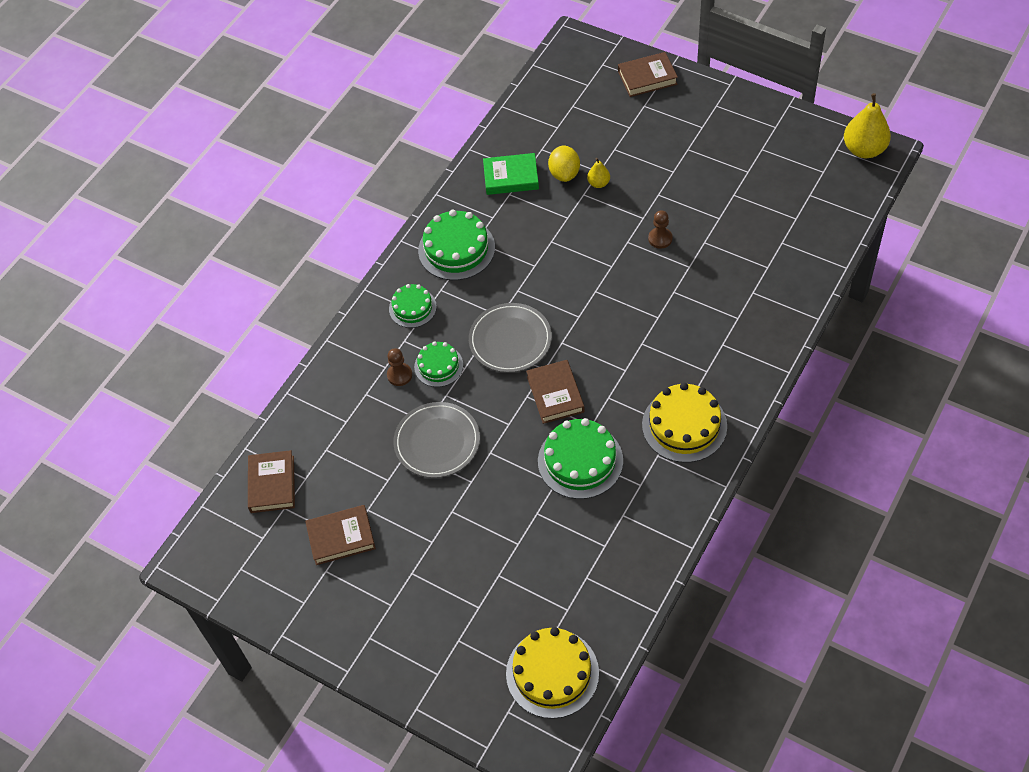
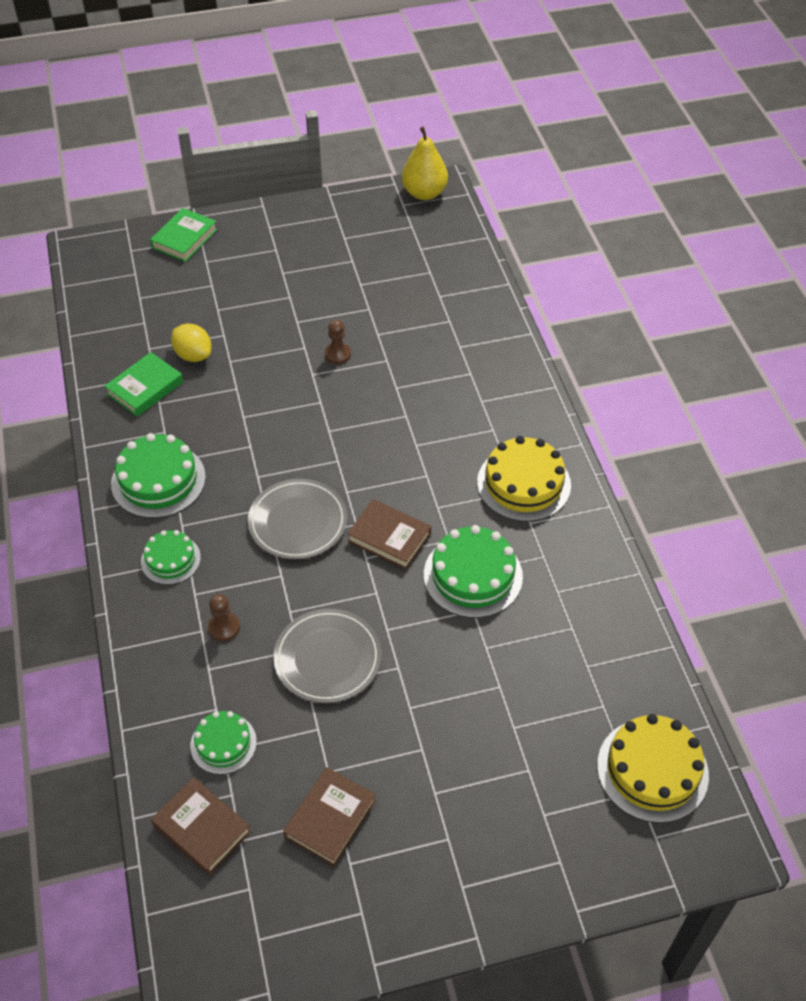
camera: 50 degrees left, 5 degrees down
(438, 366) = (254, 591): green cake -> green cake (223, 743)
(598, 183) = (234, 344): yellow pear -> none
(647, 78) = (184, 239): brown book -> green book

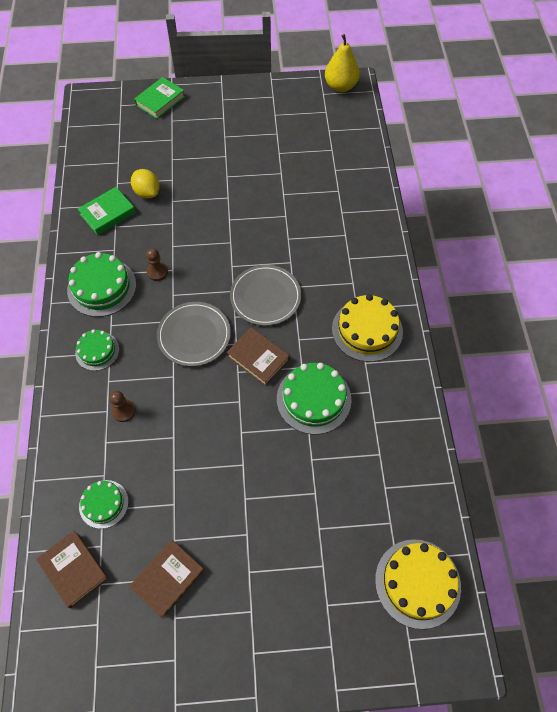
camera: 10 degrees right, 10 degrees up
(327, 658) = (193, 448): grey plate -> grey plate (265, 297)
(337, 354) = (251, 206): brown pawn -> brown pawn (157, 272)

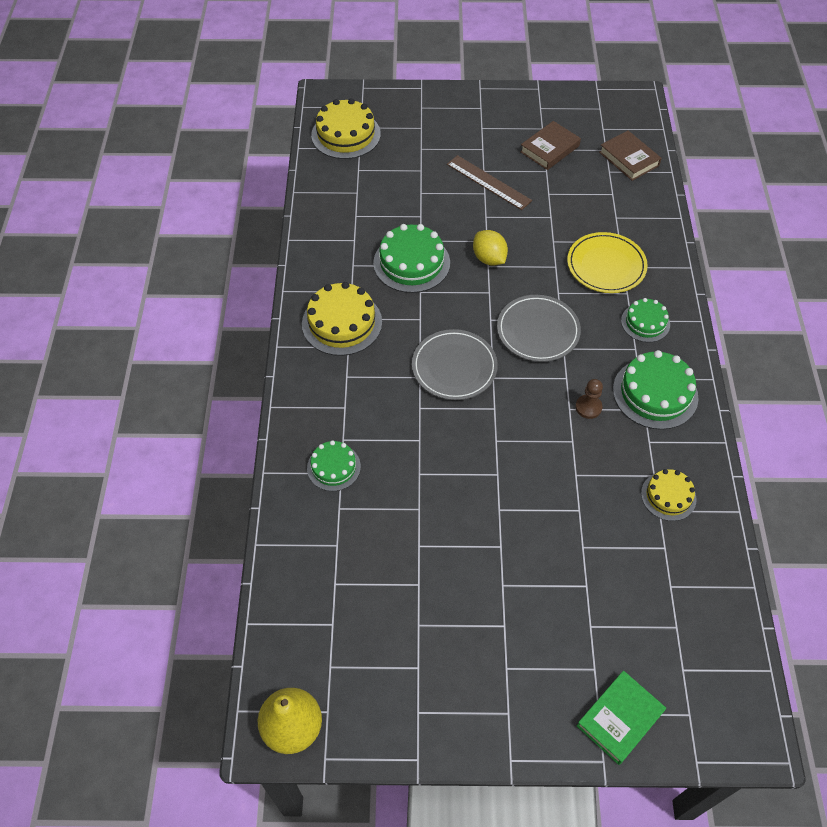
camera: 175 degrees left, 5 degrees down
(103, 504) = (612, 197): green cake -> green cake (333, 467)
(108, 213) = (668, 496): green book -> yellow cake
(123, 411) = (606, 265): brown pawn -> yellow plate
(147, 192) = (617, 527): yellow lemon -> yellow lemon (489, 258)
(241, 515) = (488, 182): none -> brown ruler
(258, 358) = (466, 303): brown book -> none

